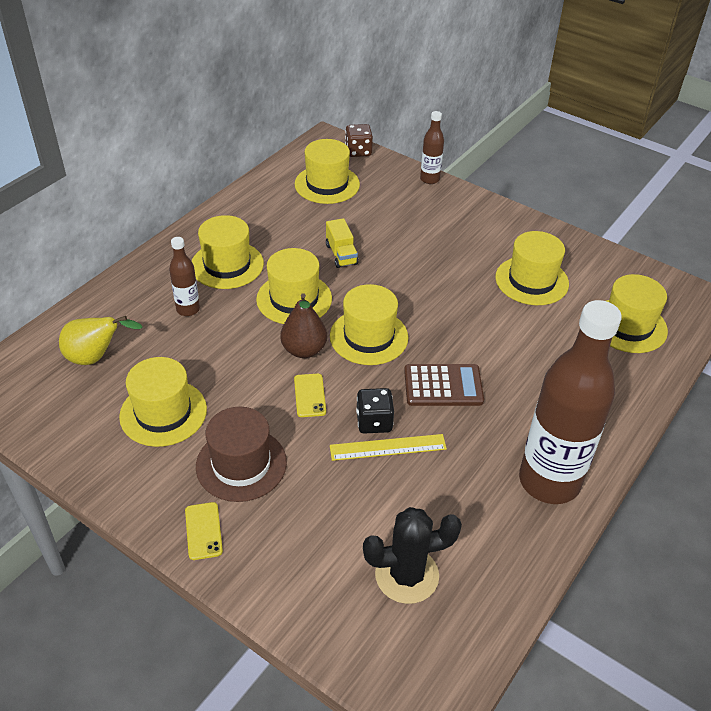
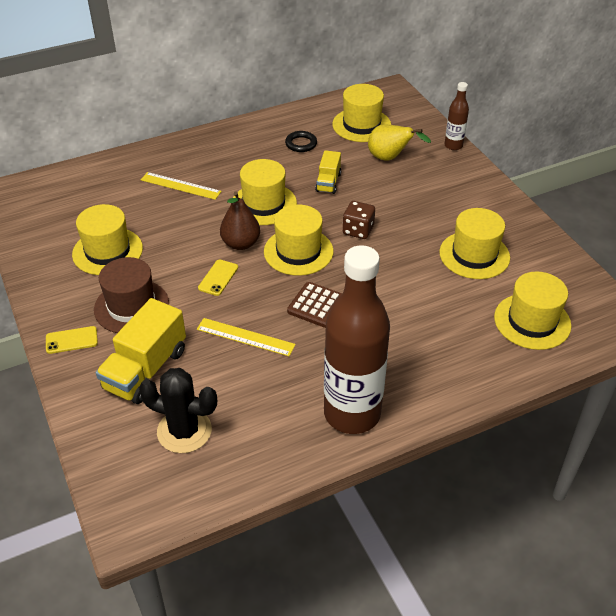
camera: 30 degrees right, 0 degrees up
(95, 357) = (93, 197): yellow pear -> yellow pear (390, 158)
(188, 309) = (180, 186): brown bottle -> yellow ruler
(203, 531) = (71, 340): yellow phone -> yellow phone turned 60 degrees clockwise
(227, 265) = (234, 163): yellow hat -> none
(281, 222) = (301, 144): none -> black ring
(313, 527) = (145, 369): none -> yellow truck
(358, 151) = (410, 106): brown dice -> brown dice (358, 230)
(374, 422) = (250, 315): black dice -> none

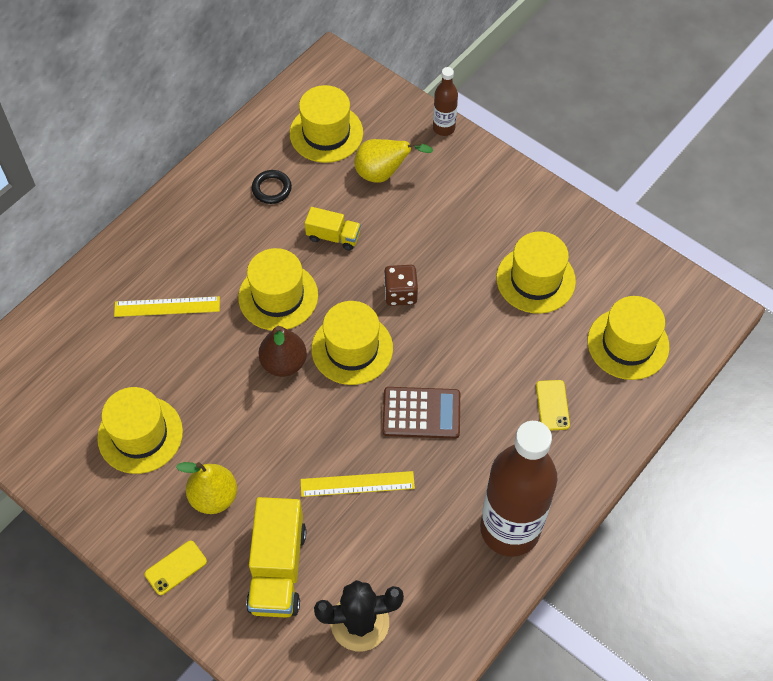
camera: 25 degrees left, 15 degrees up
(131, 306) = (214, 497): brown hat -> yellow pear
(218, 278) = (285, 419): yellow phone -> yellow phone (552, 405)
(328, 182) = (333, 236): yellow truck -> yellow truck turned 60 degrees counterclockwise

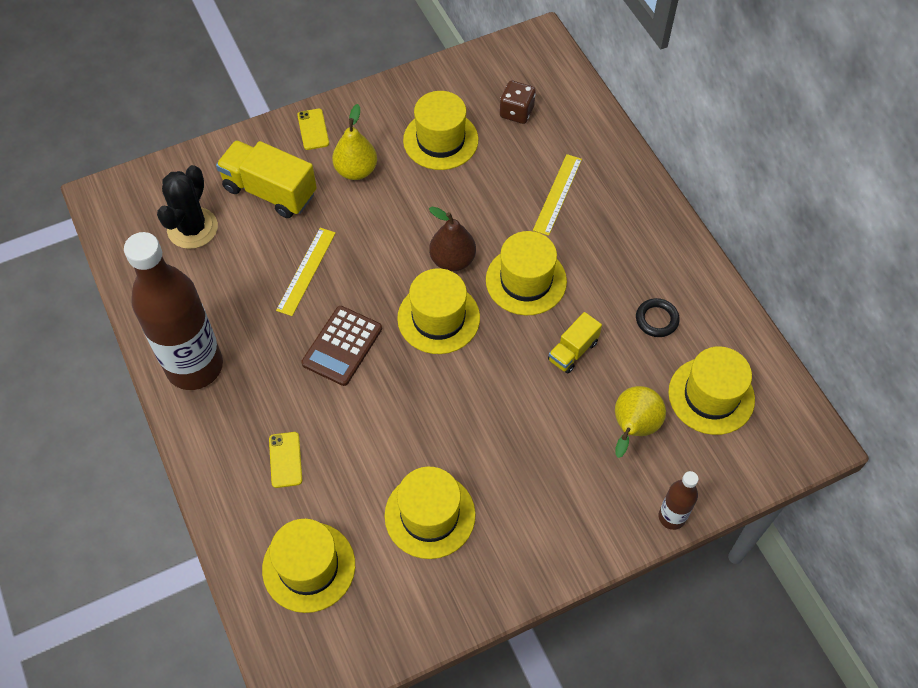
camera: 115 degrees right, 0 degrees up
(400, 293) = (477, 382): brown dice -> brown dice (516, 112)
(552, 405) = (285, 460): yellow phone -> yellow phone turned 60 degrees clockwise

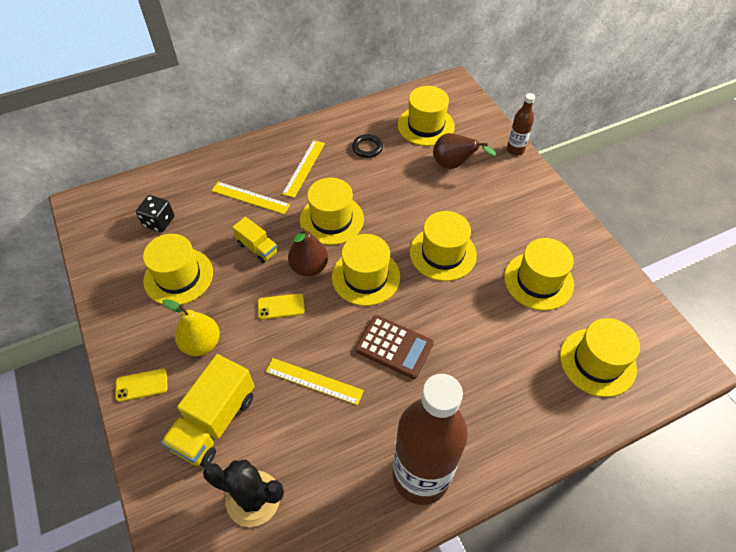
camera: 90 degrees left, 5 degrees down
(285, 460) = (507, 386): yellow phone -> yellow phone (281, 306)
(474, 404) = (443, 253): none -> yellow hat
(516, 112) = (159, 222): brown dice -> black dice
(573, 351) = (394, 194): yellow truck -> yellow truck (257, 248)
(612, 247) = (304, 168): none -> yellow ruler
(633, 428) = (454, 165): yellow pear -> brown pear

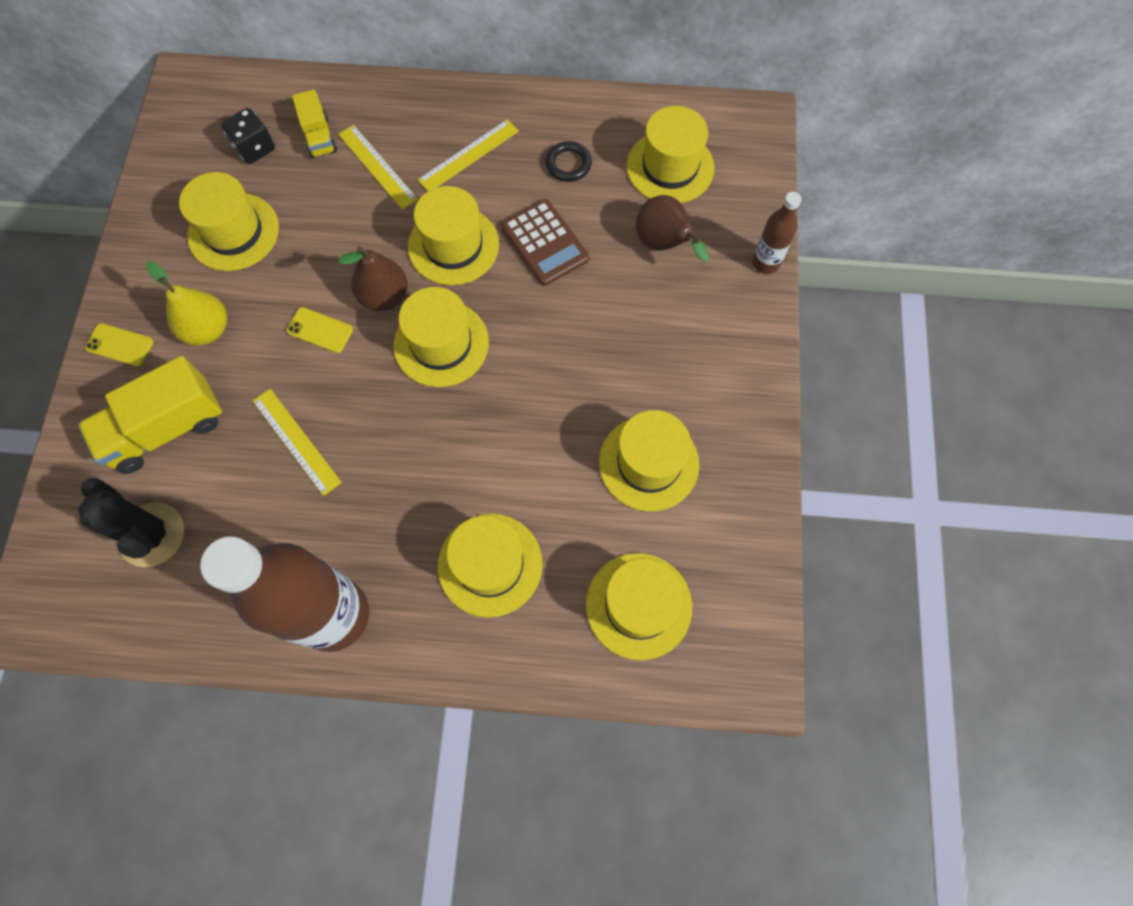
camera: 30 degrees right, 15 degrees up
(257, 248) = (342, 240): yellow truck -> yellow truck (319, 137)
(394, 347) = (411, 450): brown calculator -> brown calculator (544, 243)
(443, 253) = (556, 362): yellow hat -> yellow hat (490, 564)

